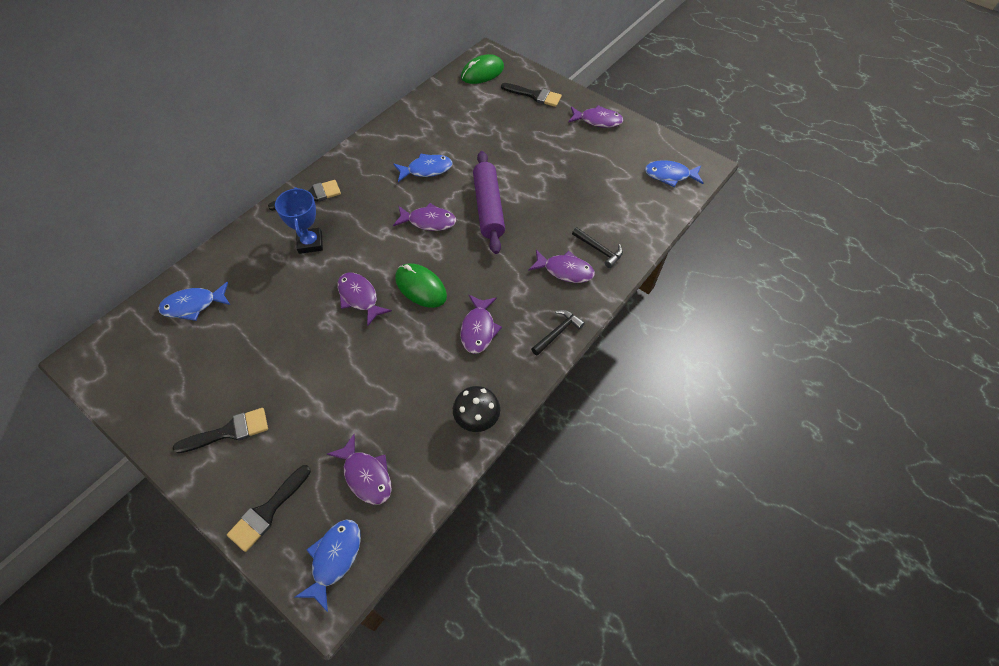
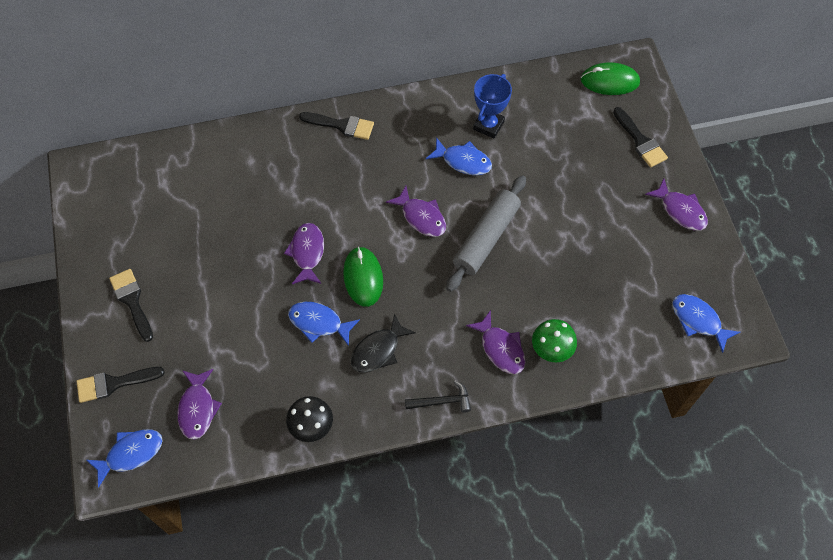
camera: 40 degrees right, 5 degrees up
(193, 305) = (180, 173): blue fish -> blue fish (319, 323)
(229, 431) = (132, 301): black brush -> black brush turned 135 degrees counterclockwise
(310, 243) = (307, 173): blue trophy -> blue trophy (488, 125)
(478, 329) = (378, 350): purple fish -> black fish
(488, 207) = (486, 238): purple rolling pin -> grey rolling pin
(599, 250) = (551, 350): black hammer -> green mushroom

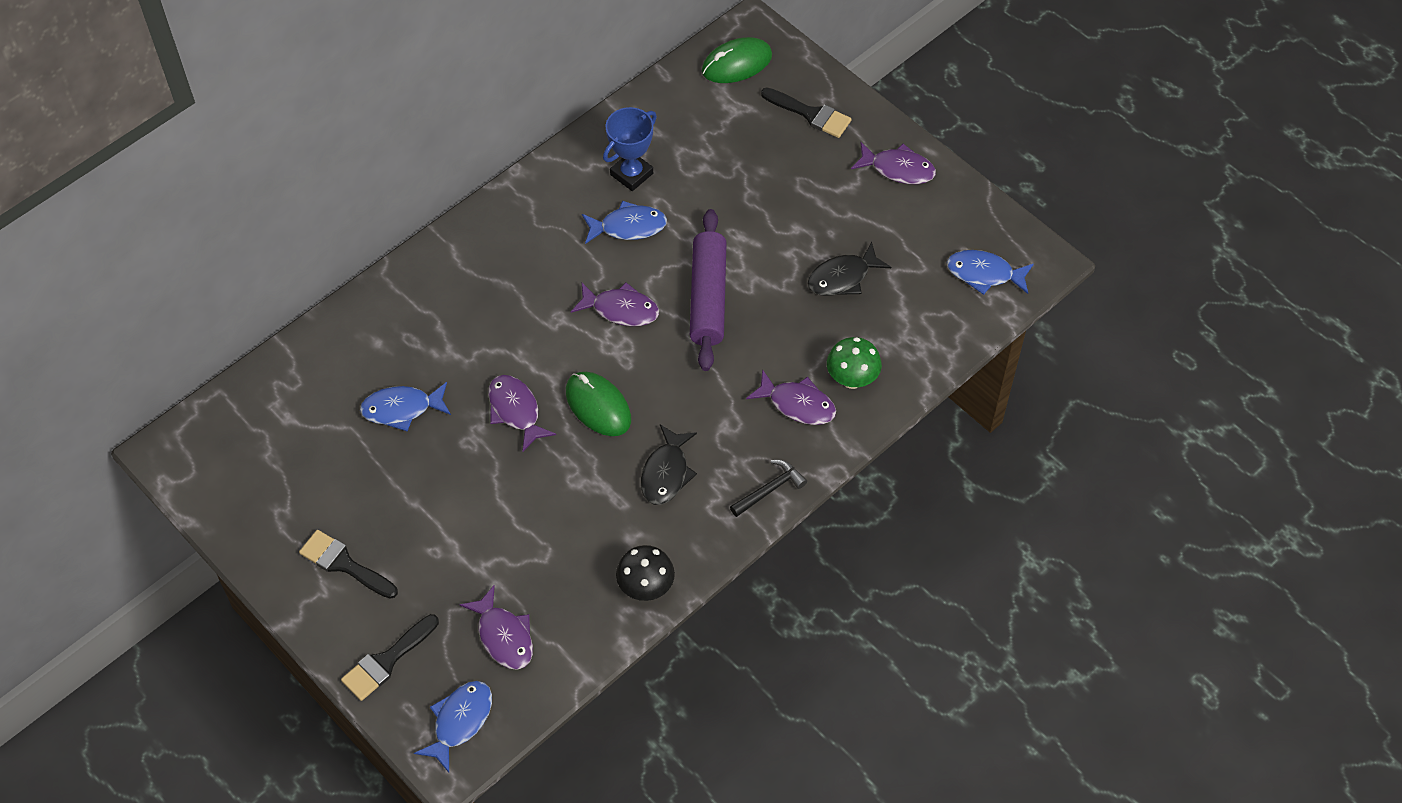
camera: 30 degrees left, 5 degrees down
(319, 323) = (580, 478): blue fish -> blue fish (402, 409)
(341, 125) = (460, 252): black brush -> none
(486, 238) = (708, 297): grey rolling pin -> purple rolling pin
(488, 125) = (631, 174): blue trophy -> blue trophy turned 45 degrees clockwise
(591, 271) = (842, 277): none -> black fish

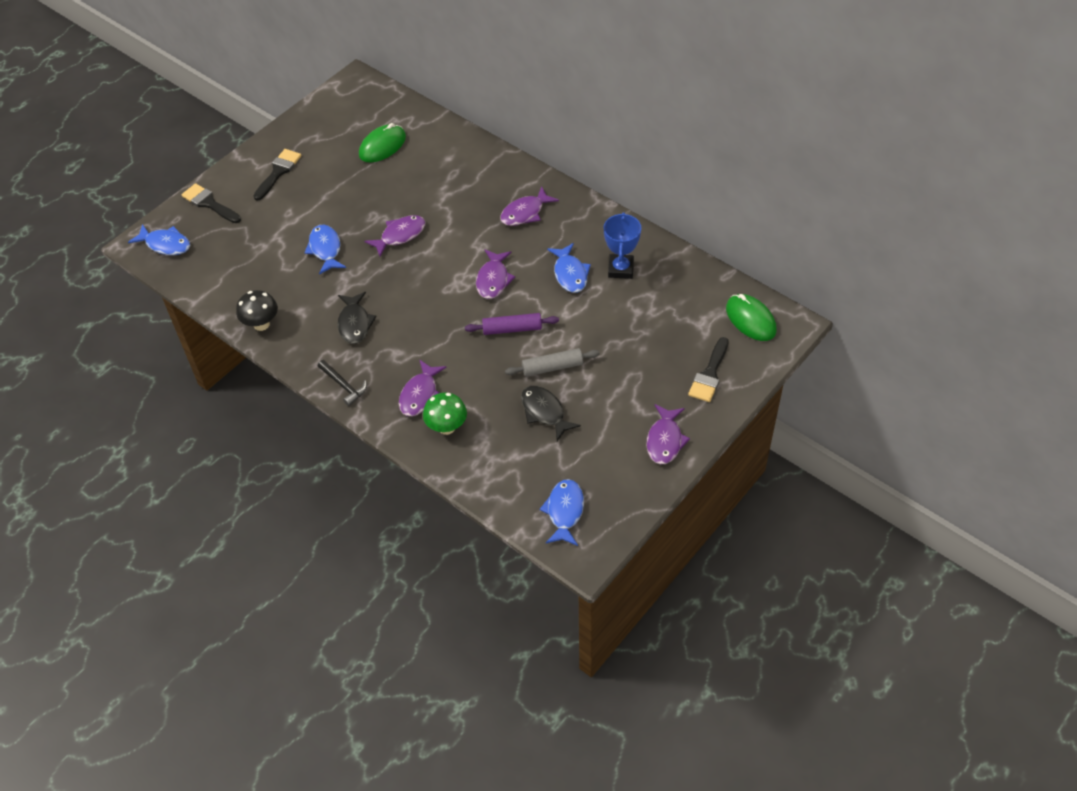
camera: 85 degrees right, 5 degrees down
(402, 409) = (396, 179): blue fish -> blue fish (325, 249)
(503, 636) = (225, 256): purple fish -> purple fish (525, 213)
(598, 406) = (408, 278): green mouse -> green mouse (382, 146)
(631, 174) = (621, 269): blue trophy -> blue trophy turned 60 degrees clockwise
(666, 473) = (354, 323): black fish -> black fish turned 105 degrees counterclockwise
(708, 297) = (512, 329): purple rolling pin -> purple rolling pin, size x0.64
(776, 262) = (552, 367): none -> grey rolling pin

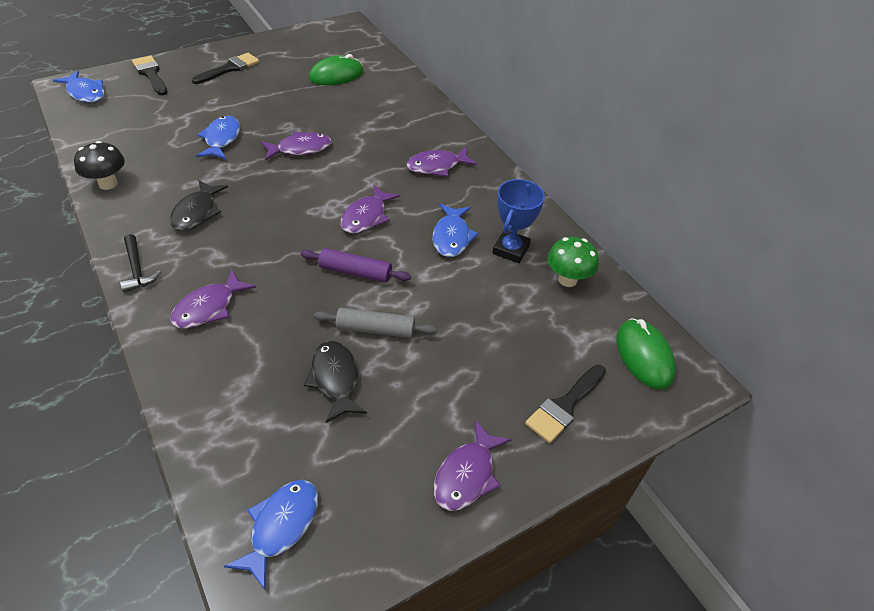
camera: 15 degrees right, 5 degrees down
(447, 427) = (211, 355): green mushroom -> green mushroom (567, 279)

